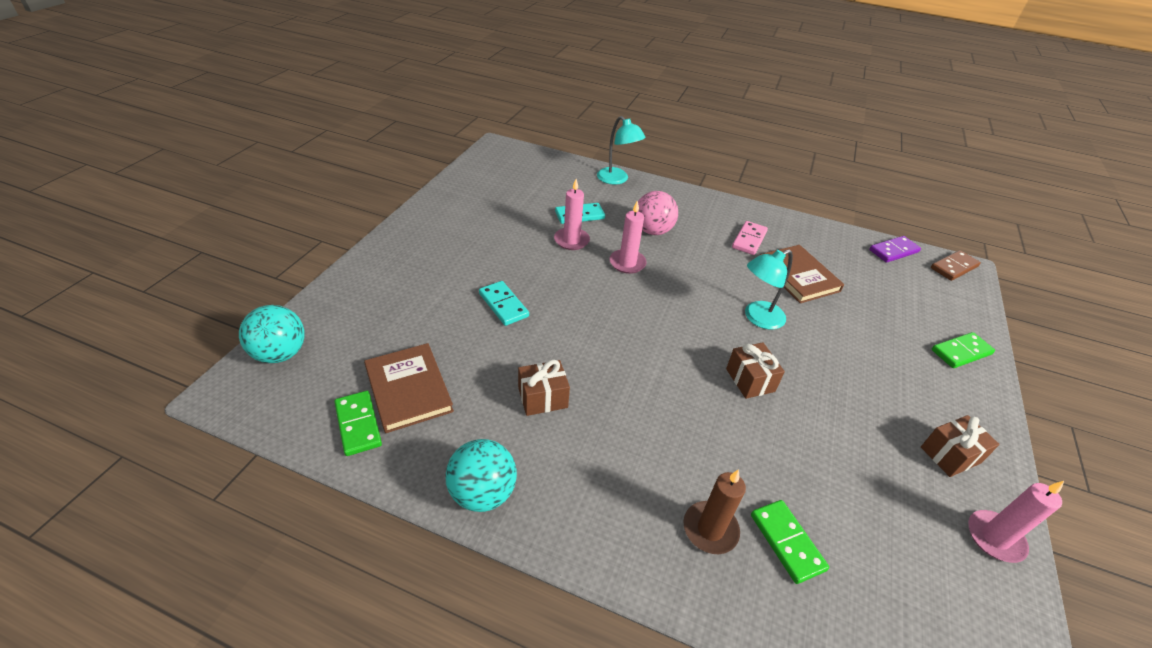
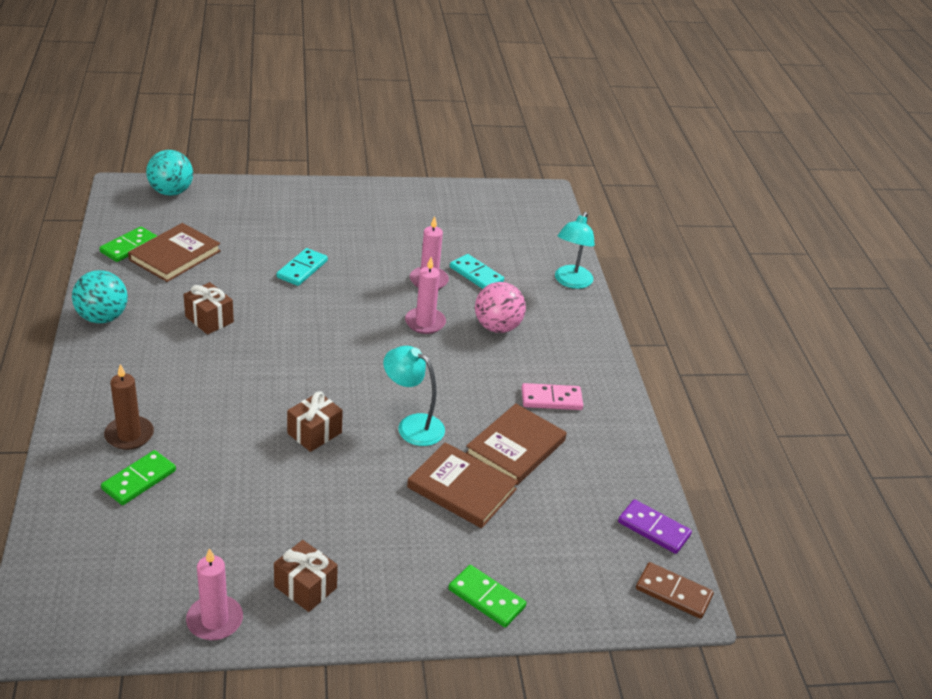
camera: 60 degrees right, 5 degrees down
(839, 319) = (462, 488): none -> brown book

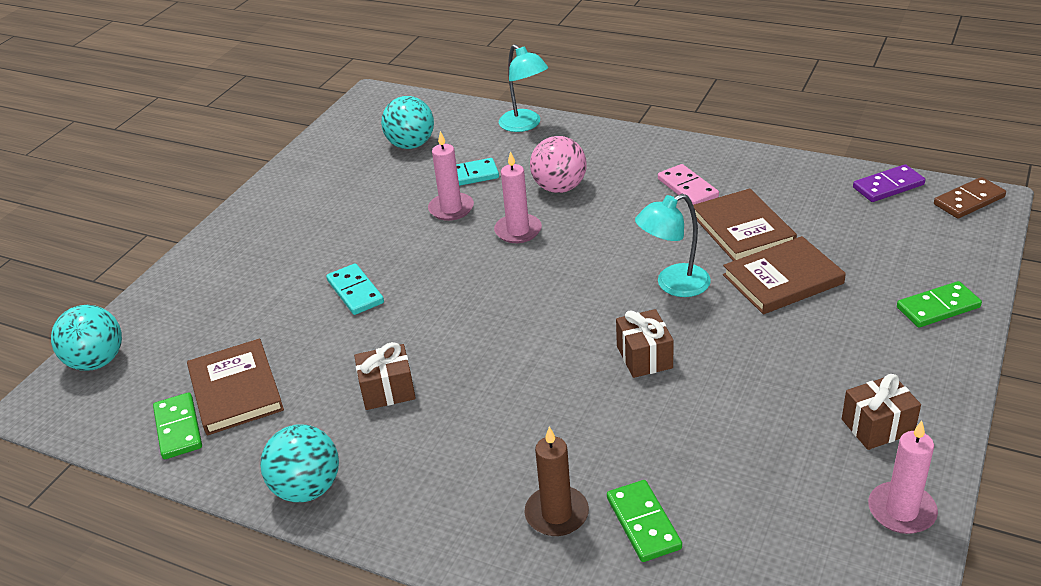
camera: 50 degrees left, 0 degrees up
(496, 233) = (411, 145): none -> turquoise ball
(551, 399) = (687, 188): pink domino -> pink domino turned 60 degrees counterclockwise

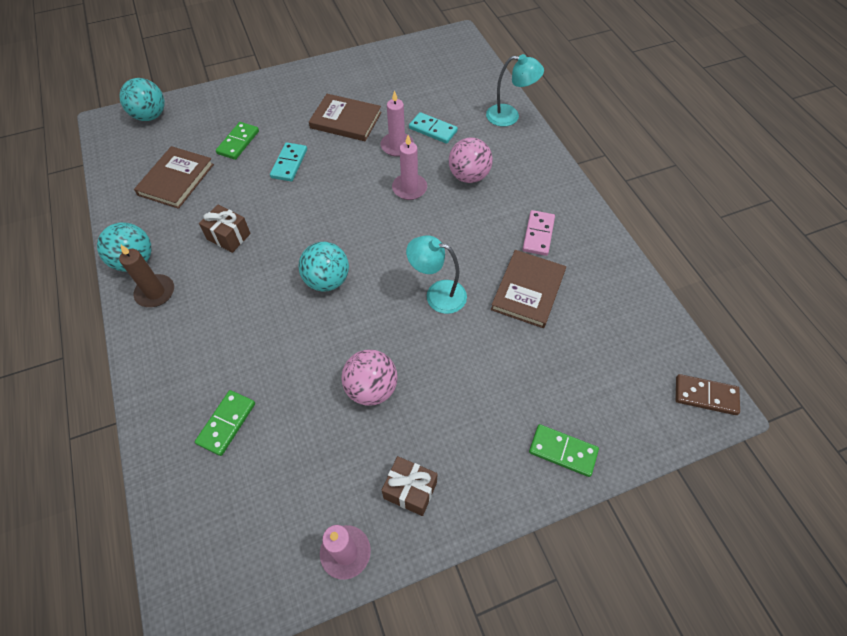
camera: 40 degrees right, 20 degrees up
(178, 428) = (133, 181): green domino -> green domino (238, 142)
(411, 145) = (433, 86): turquoise ball -> turquoise ball (327, 280)
(525, 125) = (509, 116): turquoise lamp -> turquoise lamp turned 90 degrees counterclockwise
(556, 514) = (201, 378): brown candle -> brown candle (155, 292)
(644, 357) = (359, 327): brown gift -> none
(730, 389) = (371, 388): none -> pink ball
(782, 279) = (501, 345): brown book -> brown book (346, 120)
(888, 186) = (666, 337): purple domino -> none

